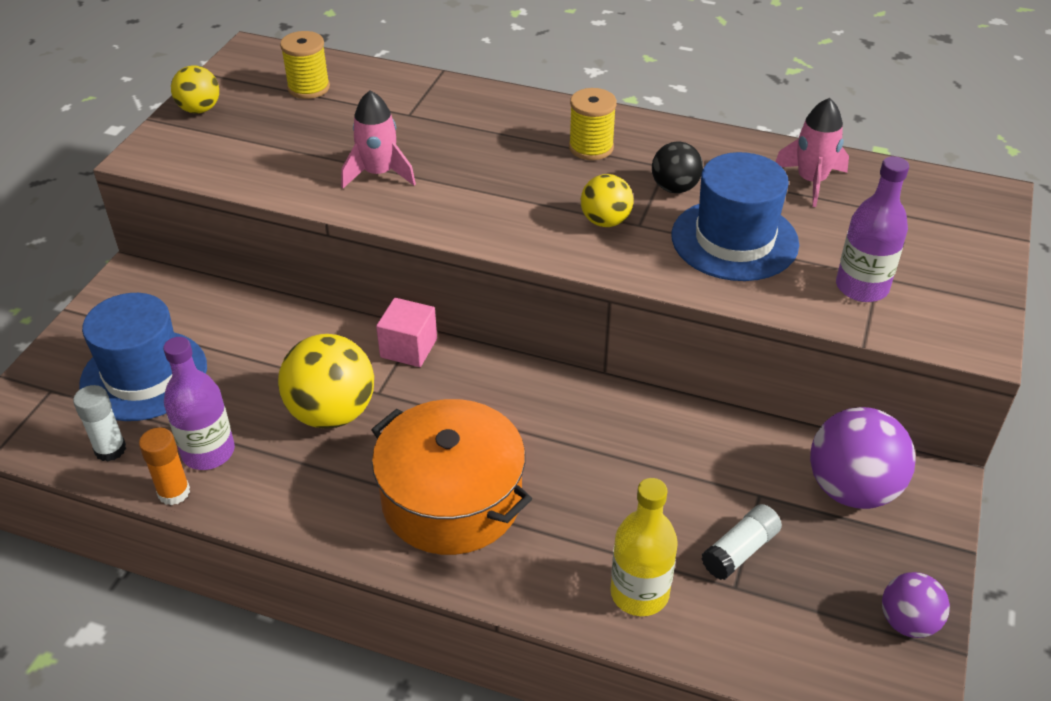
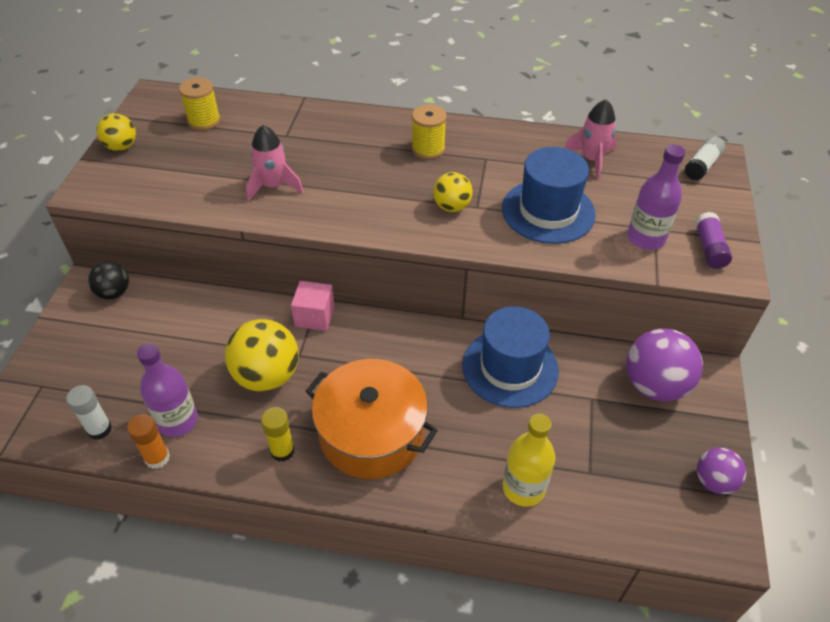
camera: 10 degrees left, 5 degrees up
(144, 375) = (114, 364): blue hat -> blue hat (510, 367)
(332, 505) = (282, 451): none -> yellow glue stick
(674, 188) = (496, 175): black ball -> black ball (114, 293)
(740, 551) = (587, 444): white glue stick -> white glue stick (702, 166)
(949, 309) = (709, 248): none -> purple glue stick

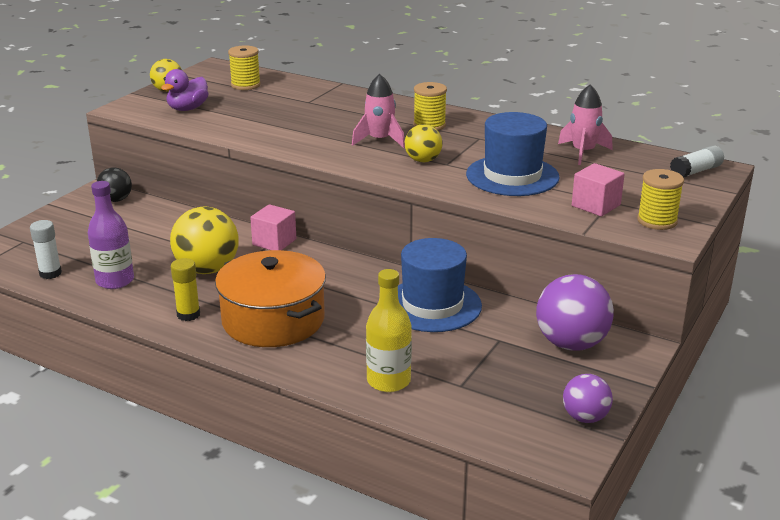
camera: 20 degrees right, 20 degrees down
(157, 458) = (84, 298): orange glue stick -> none
(161, 174) = (187, 109): none -> purple duck
(273, 186) = (275, 127): pink rocket -> pink rocket (380, 140)
(645, 238) = (596, 205): purple bottle -> pink cube
(709, 248) = (657, 221): purple glue stick -> yellow spool

